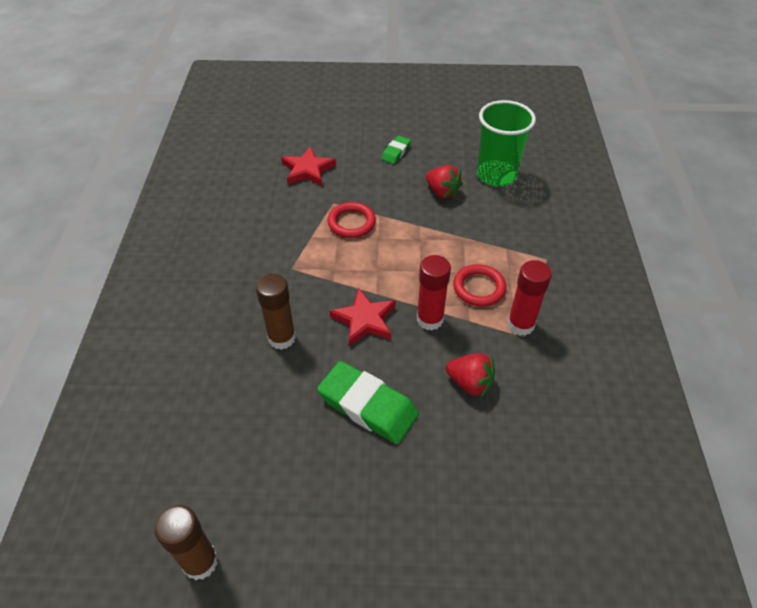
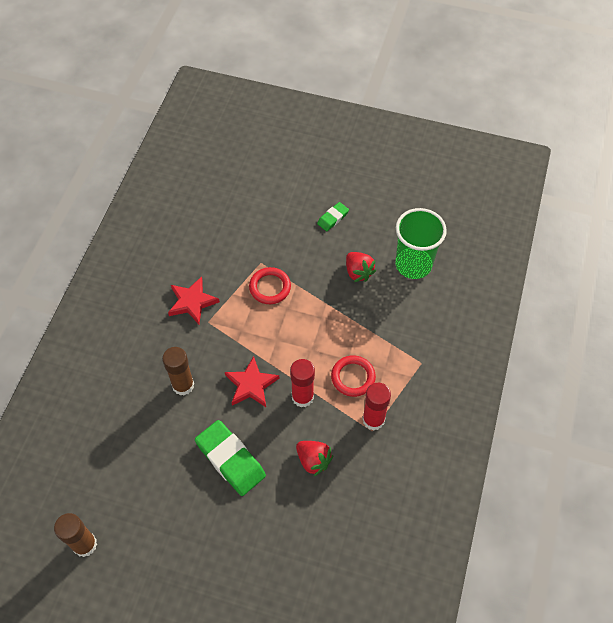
camera: 15 degrees right, 10 degrees up
(307, 170) = (249, 221): red star -> red star (192, 302)

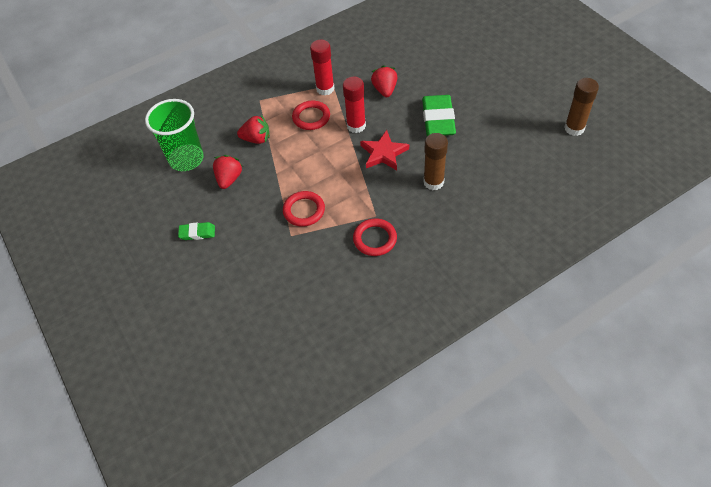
camera: 135 degrees left, 5 degrees down
(192, 302) = (375, 239): red star -> red ring
(377, 321) = (256, 139): none -> red strawberry

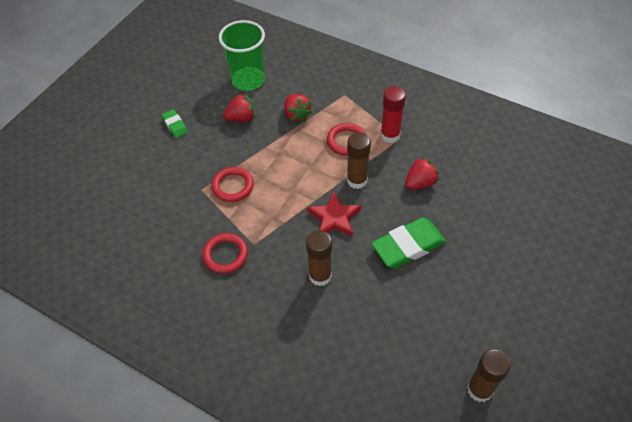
camera: 60 degrees right, 0 degrees up
(356, 126) = (357, 180): red glue stick -> brown glue stick

